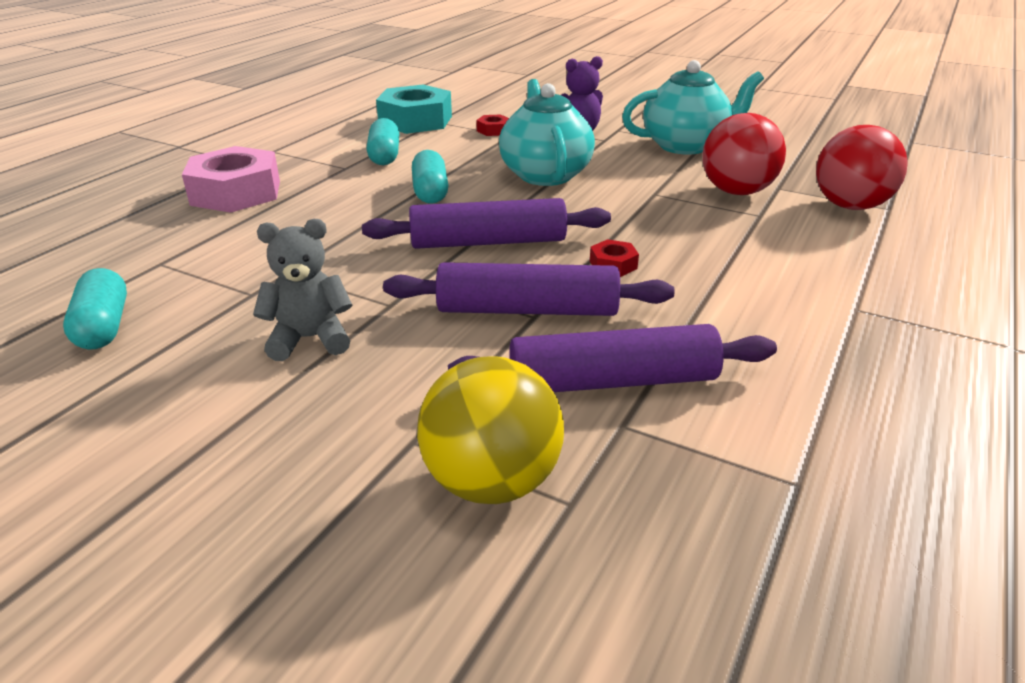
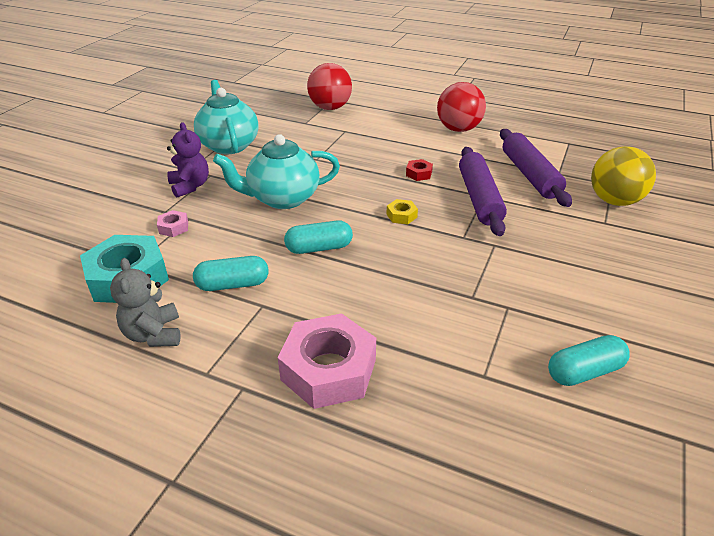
camera: 95 degrees left, 5 degrees up
(310, 339) = (545, 268): grey teddy bear -> grey teddy bear (154, 334)
(488, 242) = (401, 215): purple rolling pin -> yellow nut
(493, 130) = (174, 227): red nut -> pink nut
(736, 192) = (312, 134): red ball -> red ball (458, 129)

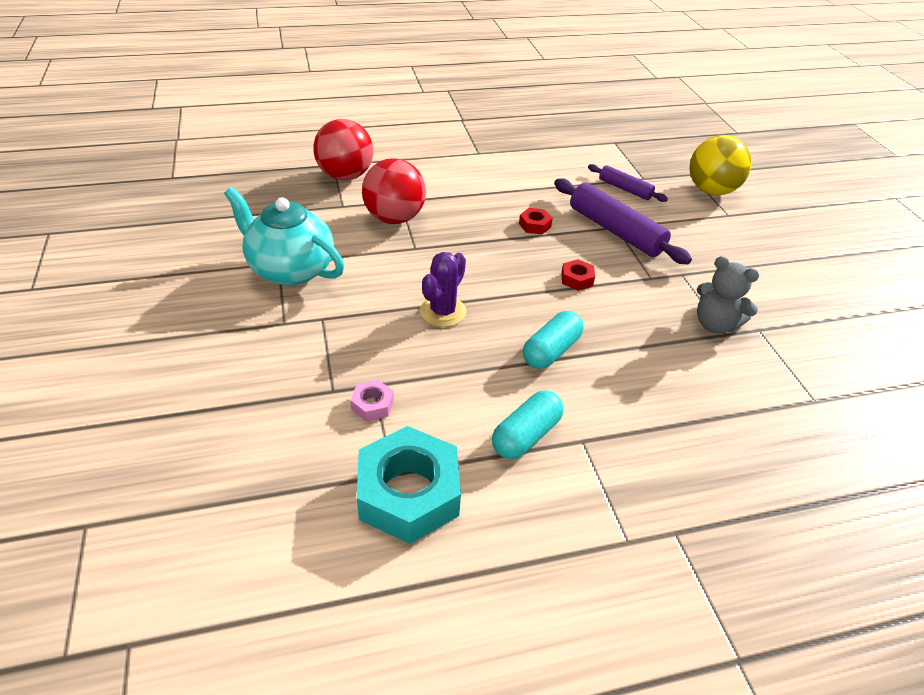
camera: 40 degrees left, 5 degrees up
(154, 334) = (526, 536): grey teddy bear -> grey teddy bear (715, 324)
(190, 186) = (318, 344): purple teddy bear -> none
(282, 198) = (443, 312): turquoise teapot -> purple cactus
(328, 370) = (714, 468): pink nut -> none
(401, 215) = (577, 279): yellow nut -> red nut
(458, 129) = (507, 159): red ball -> red ball (394, 218)
(530, 175) = (625, 189): purple rolling pin -> purple rolling pin, size x0.57
(584, 371) = (862, 357): turquoise capsule -> none

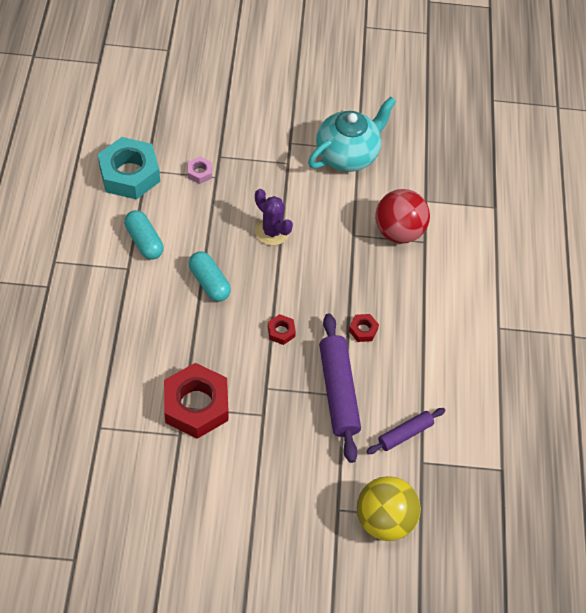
camera: 105 degrees right, 15 degrees up
(345, 176) = (473, 212): red ball -> none
(615, 231) = (338, 391): purple rolling pin -> purple rolling pin turned 75 degrees counterclockwise
(715, 324) = (196, 405): grey teddy bear -> red nut

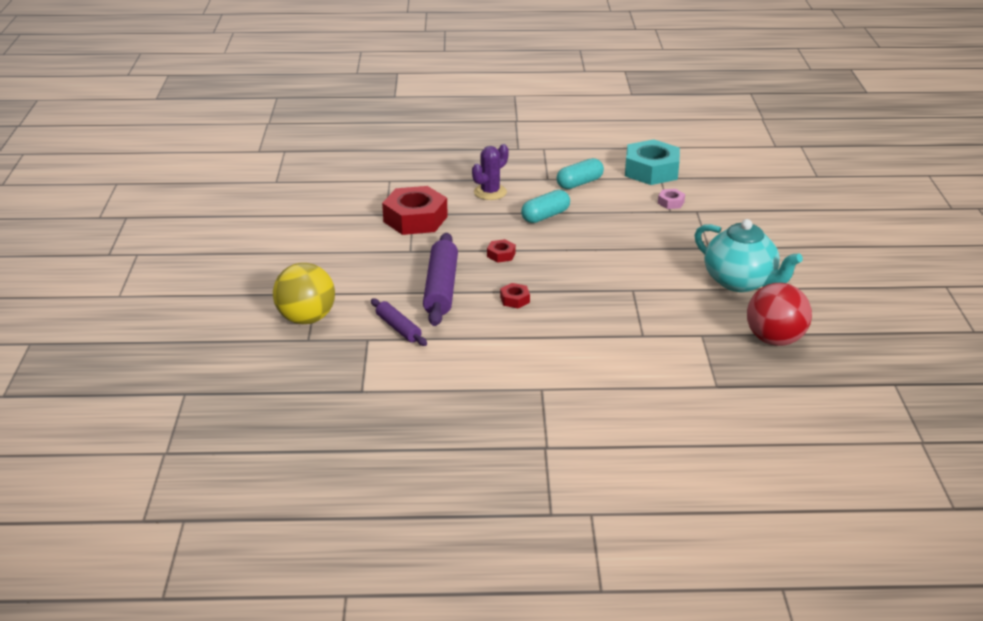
camera: 90 degrees right, 25 degrees down
(272, 231) = (617, 243): purple cactus -> purple cactus (490, 192)
(338, 391) = (441, 288): purple rolling pin -> purple rolling pin turned 75 degrees counterclockwise
(398, 231) = (649, 317): red ball -> red ball (774, 340)

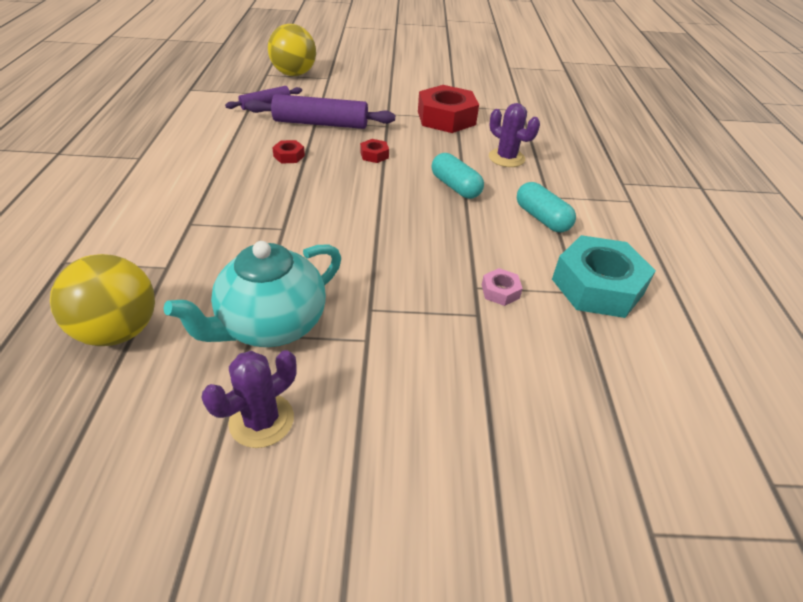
camera: 90 degrees right, 10 degrees up
(774, 340) = (119, 331): red ball -> yellow ball
(814, 276) = (261, 420): none -> purple cactus

